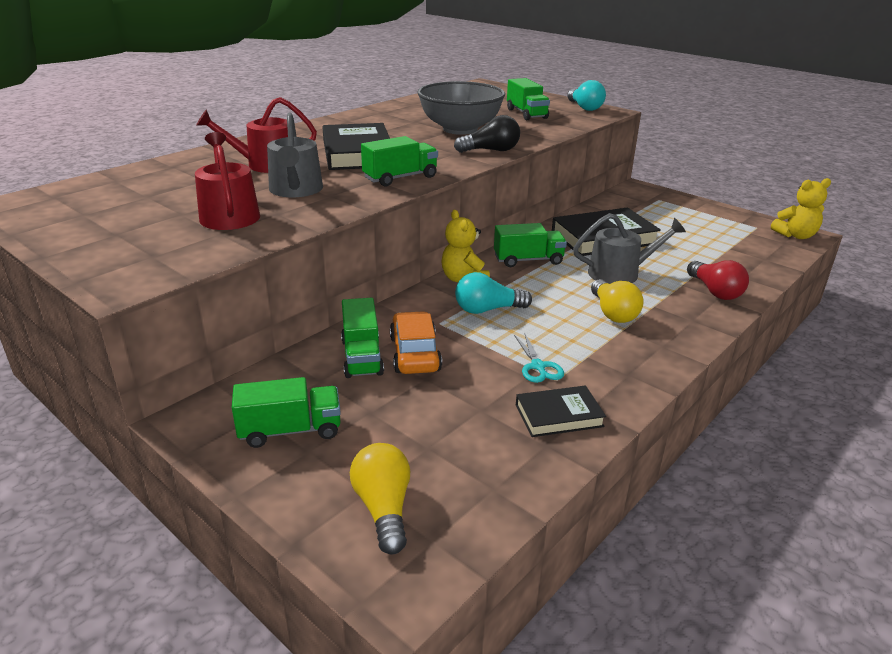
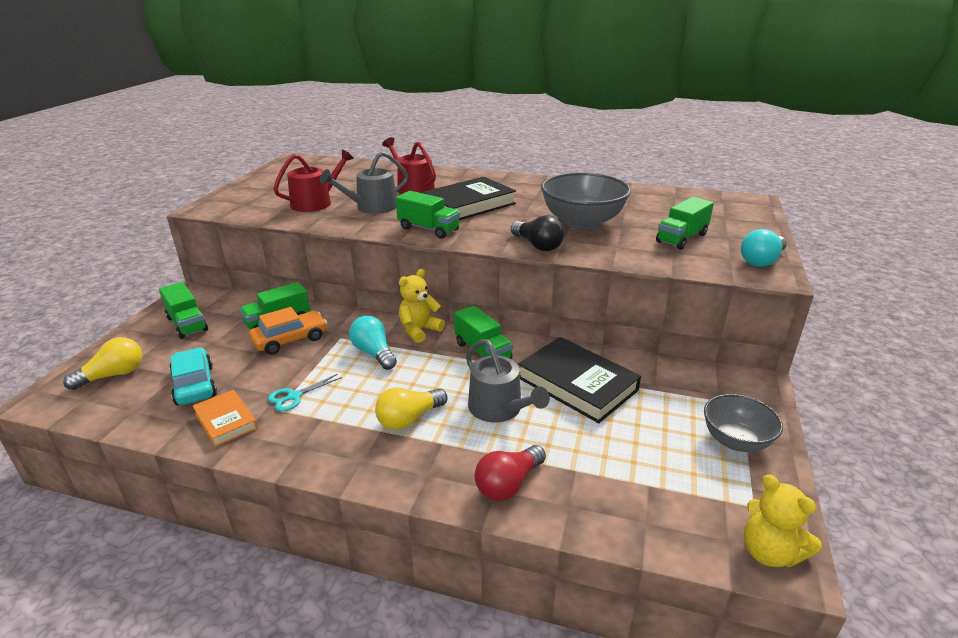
camera: 65 degrees right, 0 degrees up
(466, 433) = (194, 385): none -> turquoise car
(559, 415) = (226, 421): black book -> orange book
(696, 212) = (735, 441): none -> grey bowl

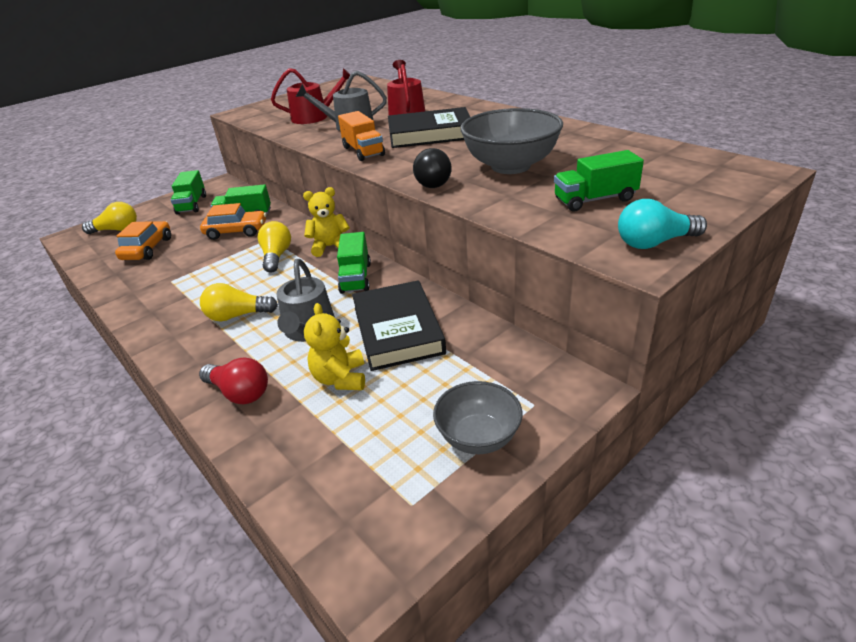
camera: 35 degrees right, 5 degrees up
(194, 385) = (147, 249): turquoise car -> orange car
(226, 421) = (135, 279): orange book -> none
(294, 396) = (190, 274): turquoise scissors -> none
(374, 353) = (276, 256): turquoise light bulb -> yellow light bulb
(428, 229) = (363, 151): green truck -> orange truck
(508, 484) = (239, 393): red light bulb -> red light bulb turned 135 degrees counterclockwise
(769, 552) = (368, 553): yellow teddy bear -> yellow teddy bear (340, 378)

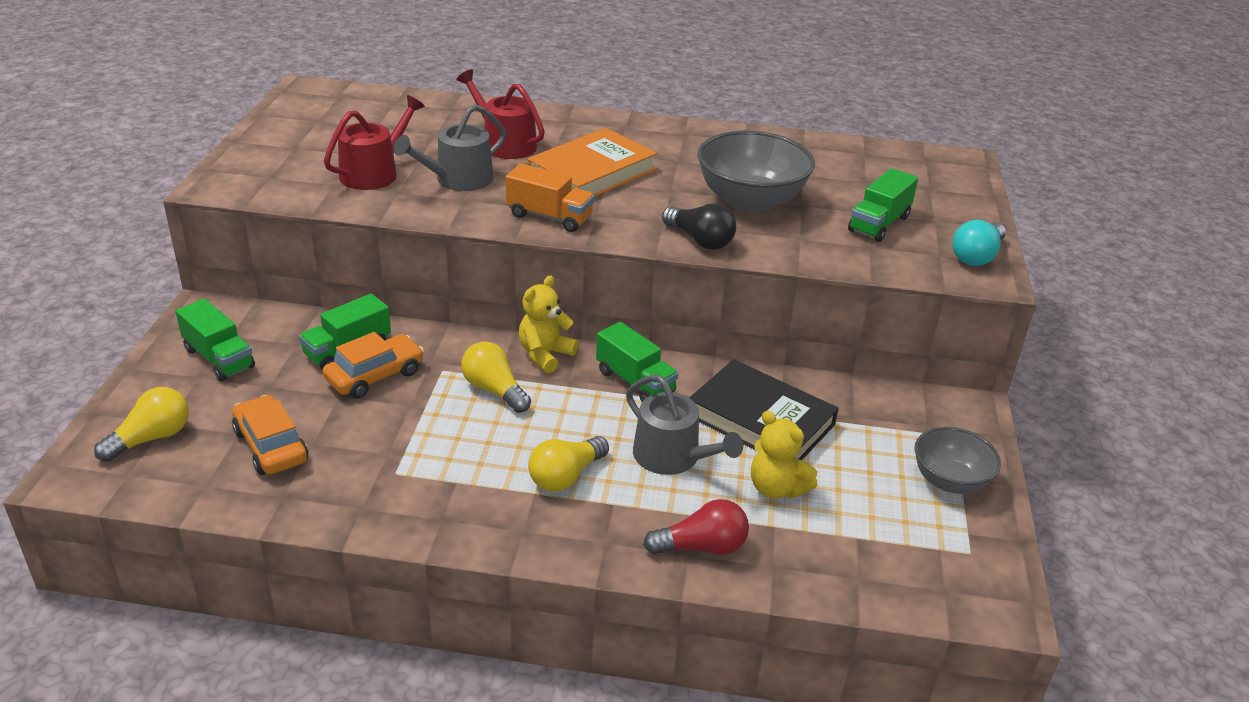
camera: 45 degrees left, 0 degrees up
(430, 134) = (592, 173): black book -> orange book

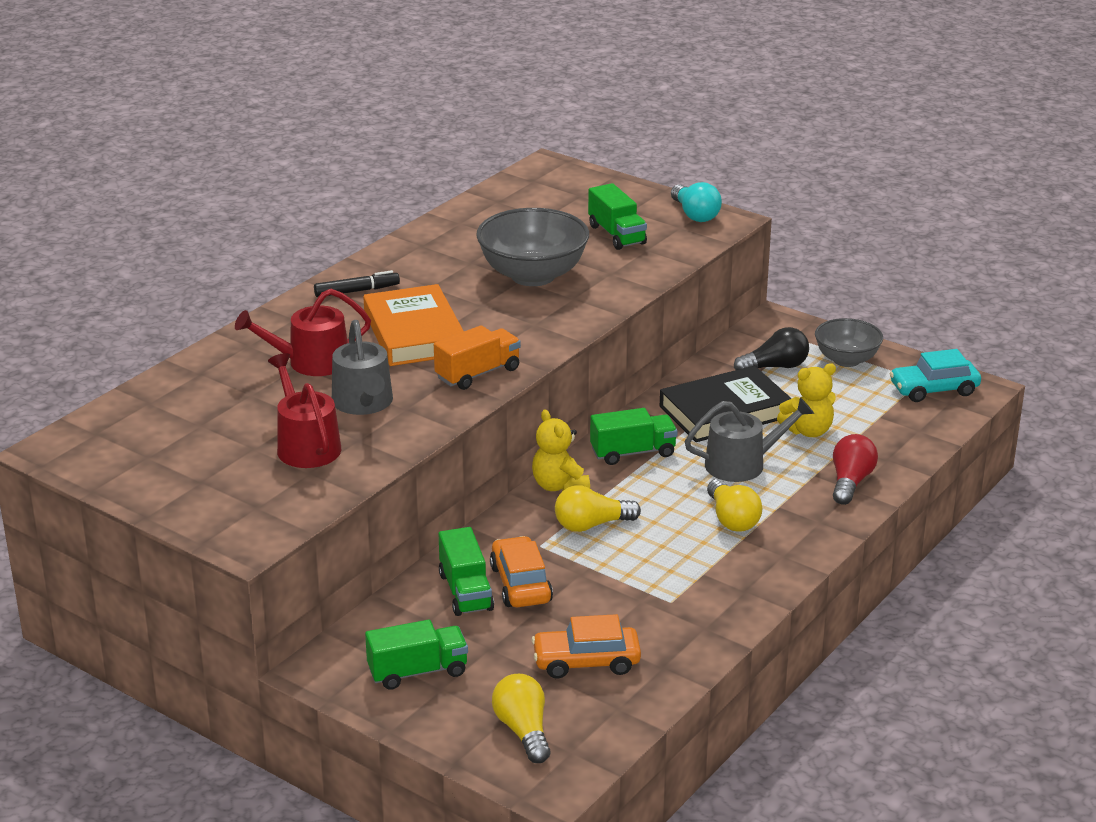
camera: 60 degrees left, 5 degrees down
(636, 133) = (357, 291): none -> black marker
(700, 240) = (578, 316): black light bulb -> black light bulb (775, 367)
(960, 570) = (934, 390): none -> turquoise car

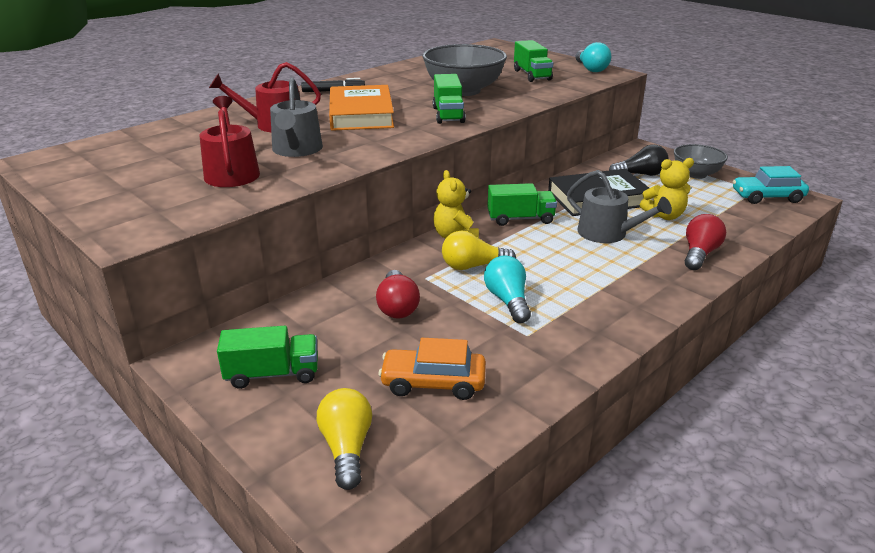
camera: 10 degrees right, 0 degrees up
(465, 592) = (347, 308): green truck -> green truck (448, 115)
(478, 374) = (396, 139): orange truck -> none
(520, 584) = (397, 306): orange car -> red light bulb
(641, 564) = (508, 301): none -> turquoise light bulb
(732, 519) = (594, 272): yellow light bulb -> none
(742, 464) = (608, 233): grey watering can -> grey watering can turned 45 degrees clockwise

